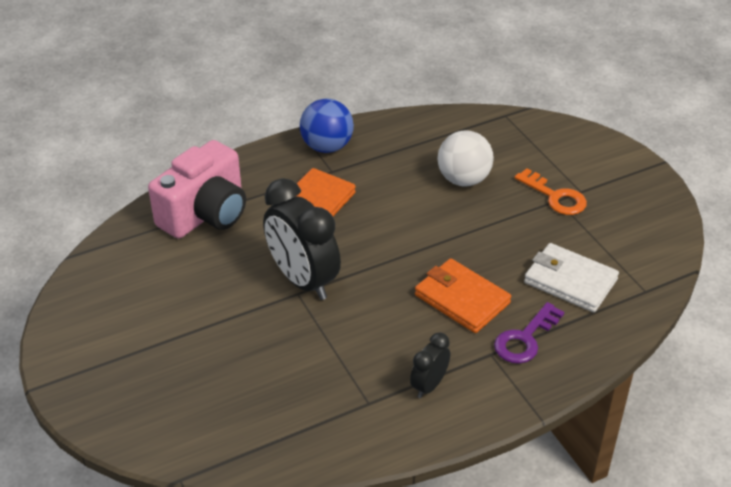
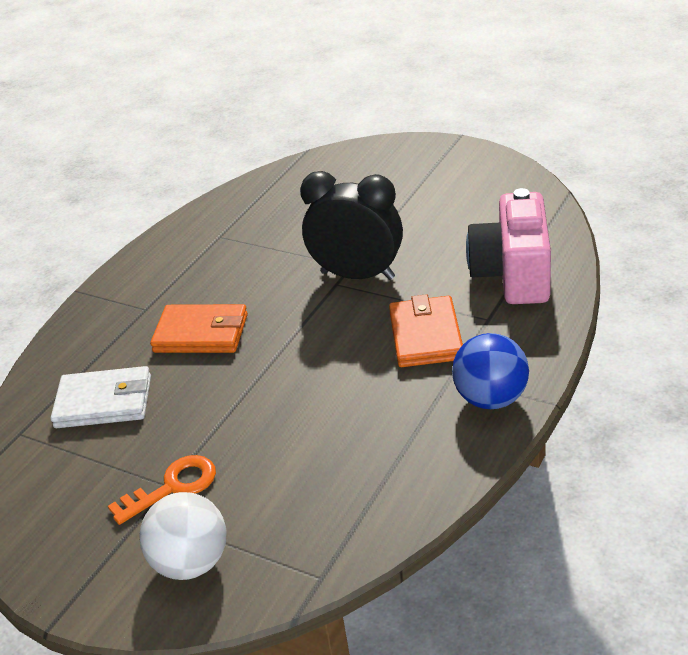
camera: 150 degrees right, 5 degrees down
(429, 385) = (181, 266): black clock -> none
(463, 179) = (296, 448): white ball -> white ball (191, 563)
(525, 339) = (121, 333): purple key -> none
(555, 196) = (172, 487): orange key -> orange key turned 135 degrees clockwise

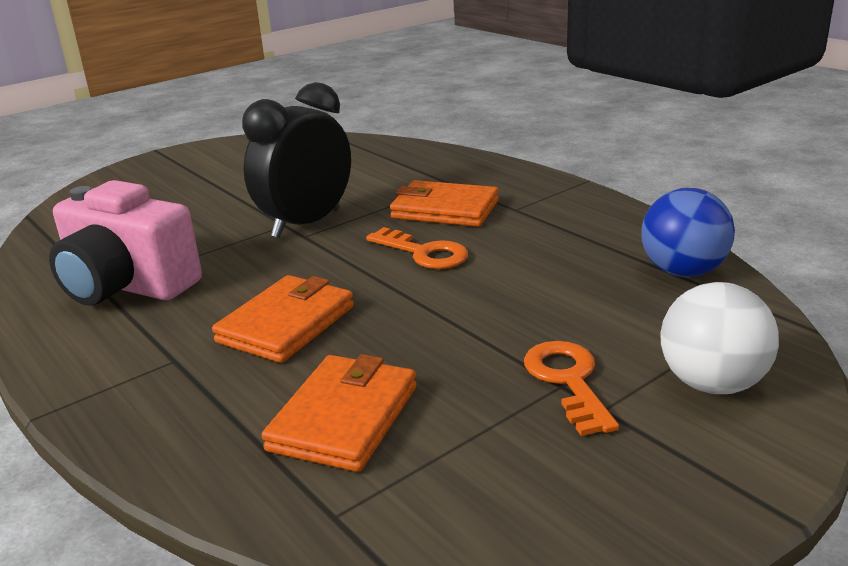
camera: 70 degrees left, 10 degrees down
(104, 402) = (344, 418): white wallet -> orange wallet
(335, 354) = (424, 253): none -> orange key
(491, 399) = (562, 199): blue ball -> blue ball (683, 271)
(513, 274) = (401, 165): pink camera -> pink camera (127, 286)

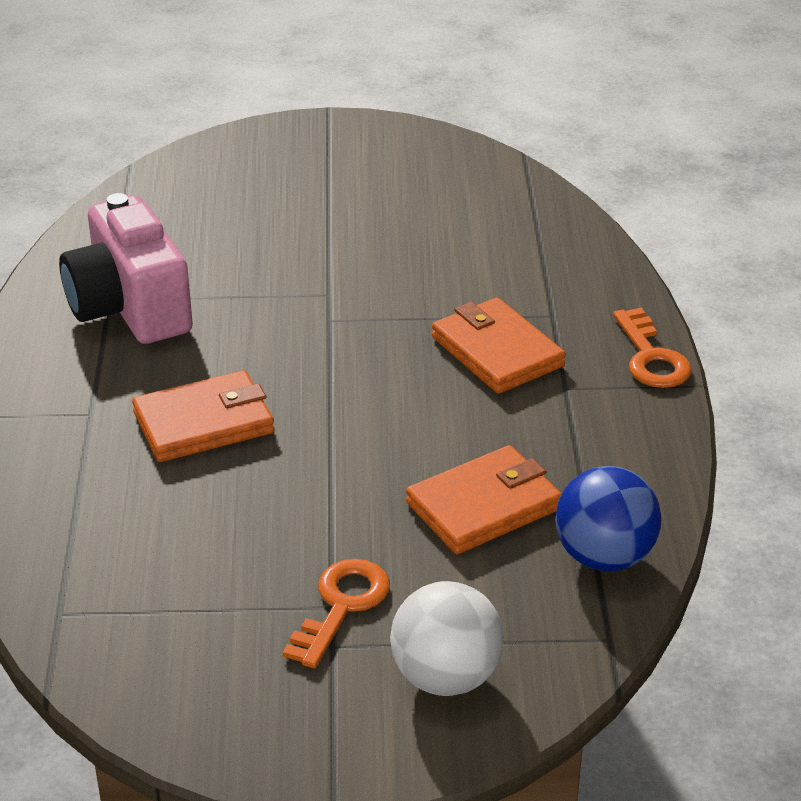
camera: 35 degrees right, 10 degrees up
(306, 223) = (349, 303): black clock -> none
(344, 418) = (147, 540): orange wallet -> orange wallet (484, 506)
(424, 253) = (405, 401): orange key -> orange key (651, 357)

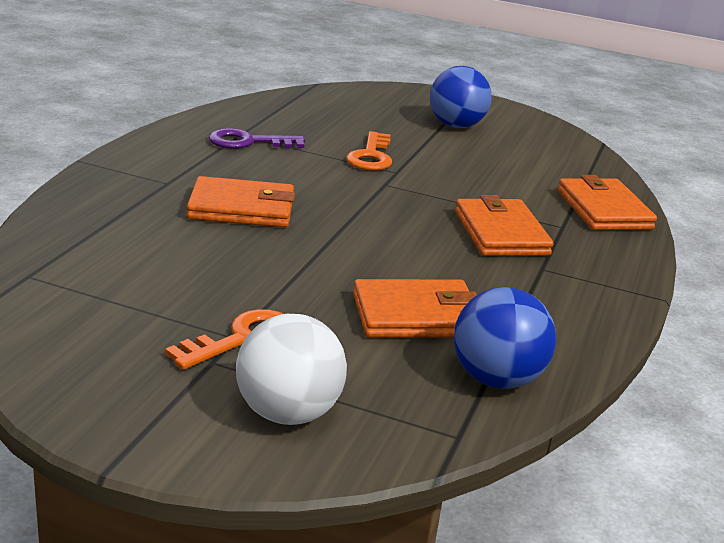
camera: 20 degrees right, 10 degrees down
(130, 308) = (249, 142): pink camera -> purple key
(345, 185) = (456, 126): none -> blue ball
(580, 271) = (604, 210): none -> orange wallet
(651, 357) = (629, 271): orange key -> orange key (371, 156)

